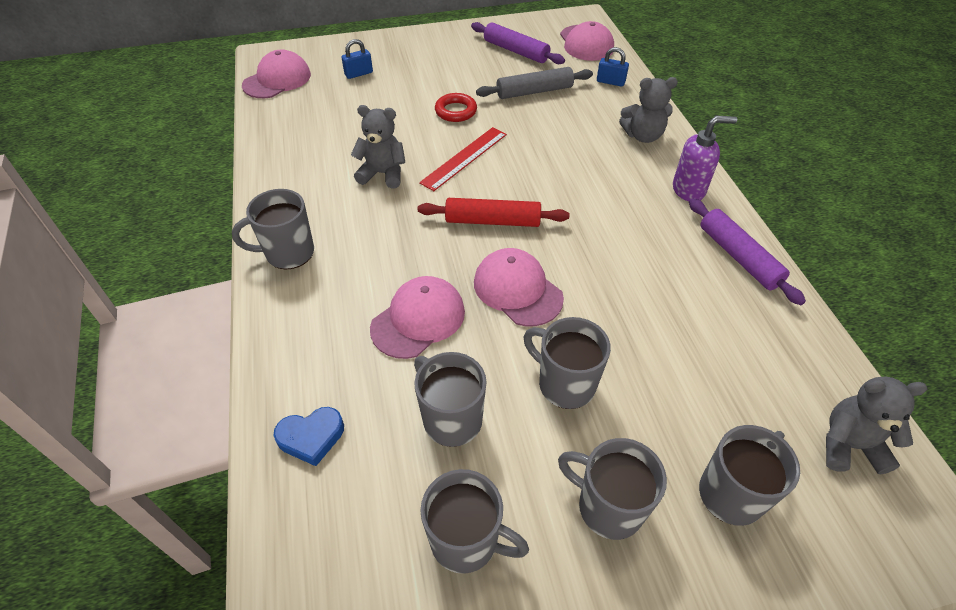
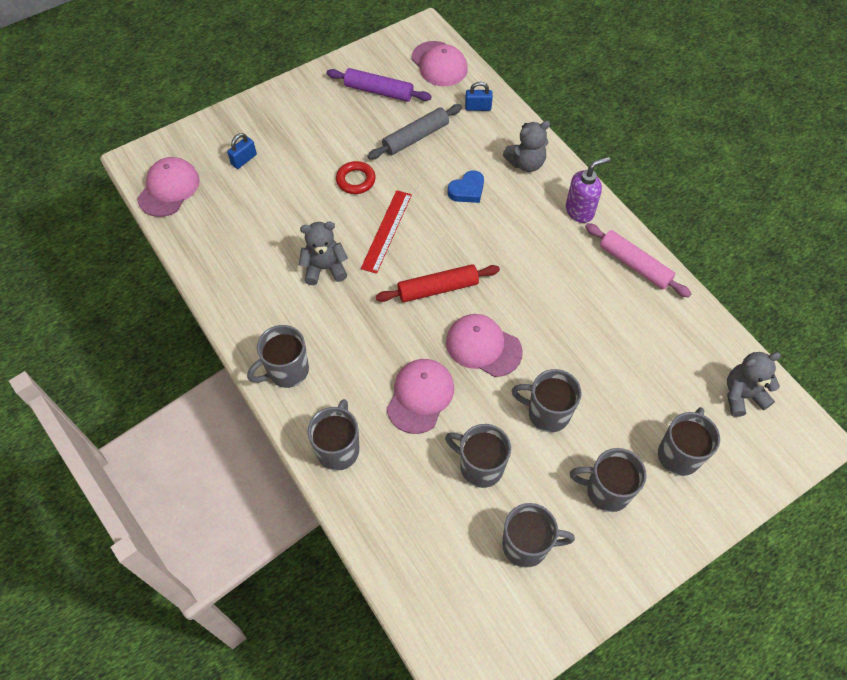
camera: 20 degrees left, 10 degrees up
(295, 346) = (338, 449): none -> grey mug
(311, 437) = (389, 514): blue heart -> blue heart (467, 190)
(738, 257) = (634, 265): purple rolling pin -> pink rolling pin

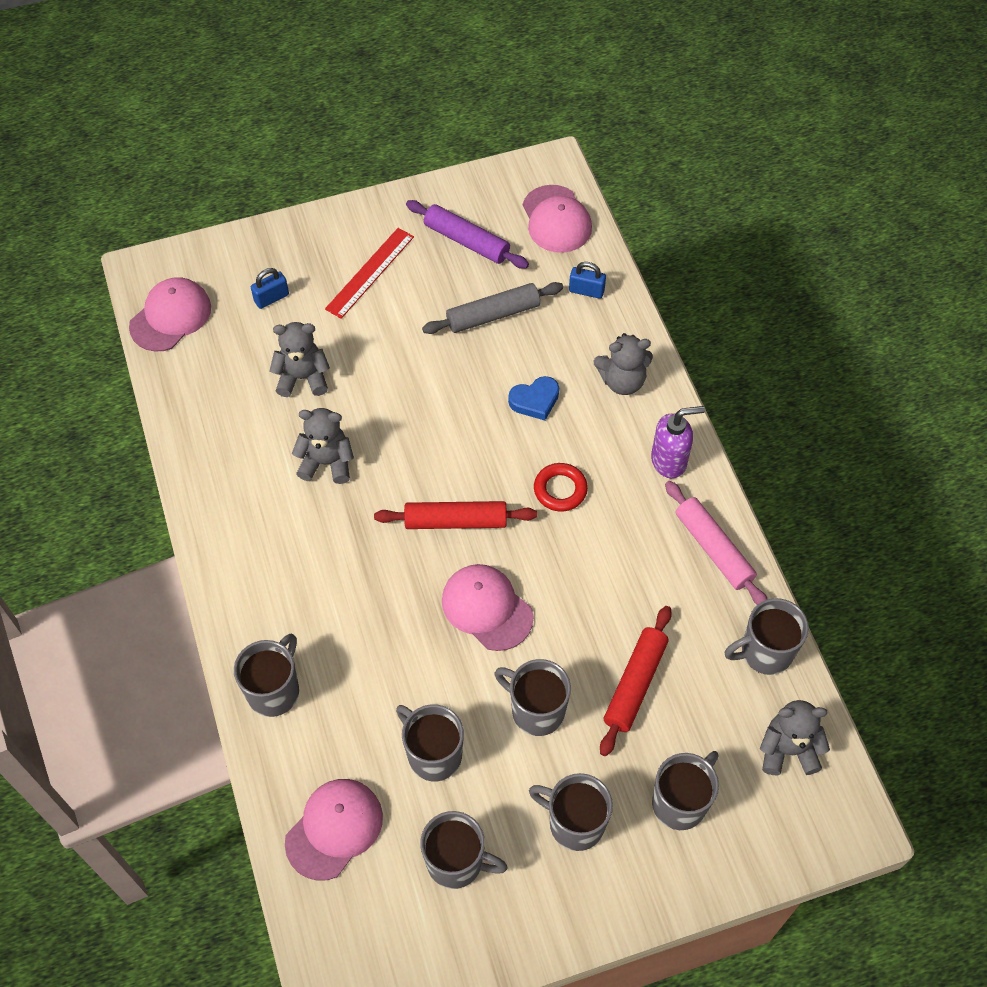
camera: 15 degrees right, 0 degrees up
(286, 211) = (302, 378): none -> grey teddy bear
(287, 371) = (243, 581): grey mug -> grey mug (765, 652)
(355, 180) = (400, 356): red ring -> red ring (560, 490)
(387, 231) = (417, 431): red ruler -> red ruler (370, 272)
(420, 396) = (390, 651): pink cap -> pink cap (334, 829)
(614, 375) = (635, 684): none -> red rolling pin

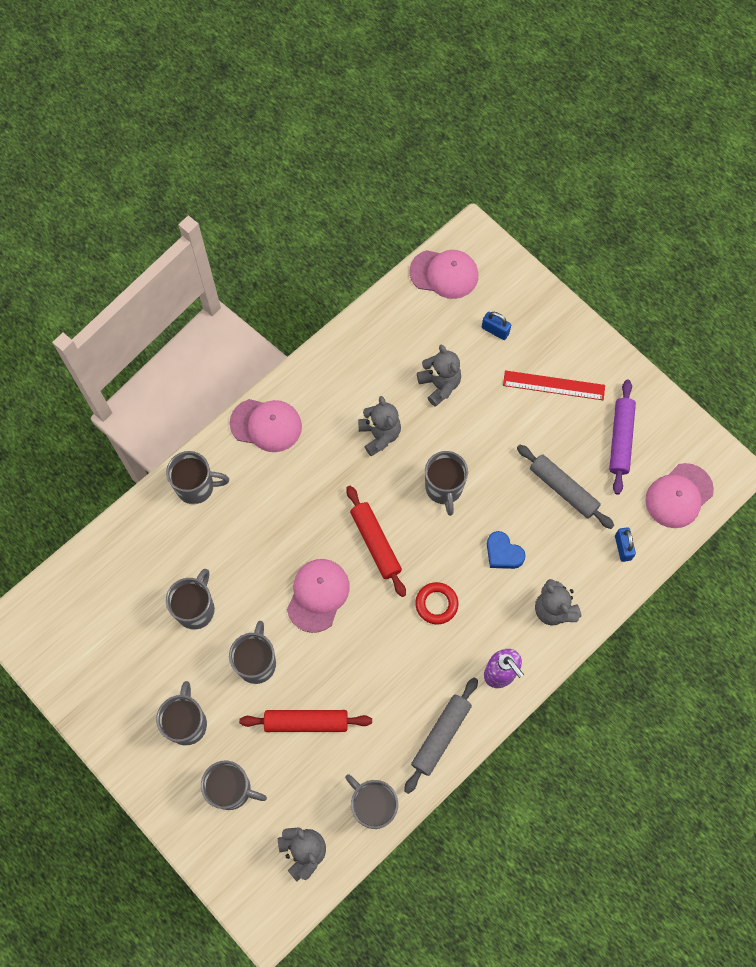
camera: 65 degrees right, 10 degrees up
(334, 829) = (120, 571): pink cap -> pink cap (266, 425)
(456, 862) = (129, 658): grey mug -> grey mug (444, 488)
(714, 548) = (441, 736): pink rolling pin -> grey rolling pin

